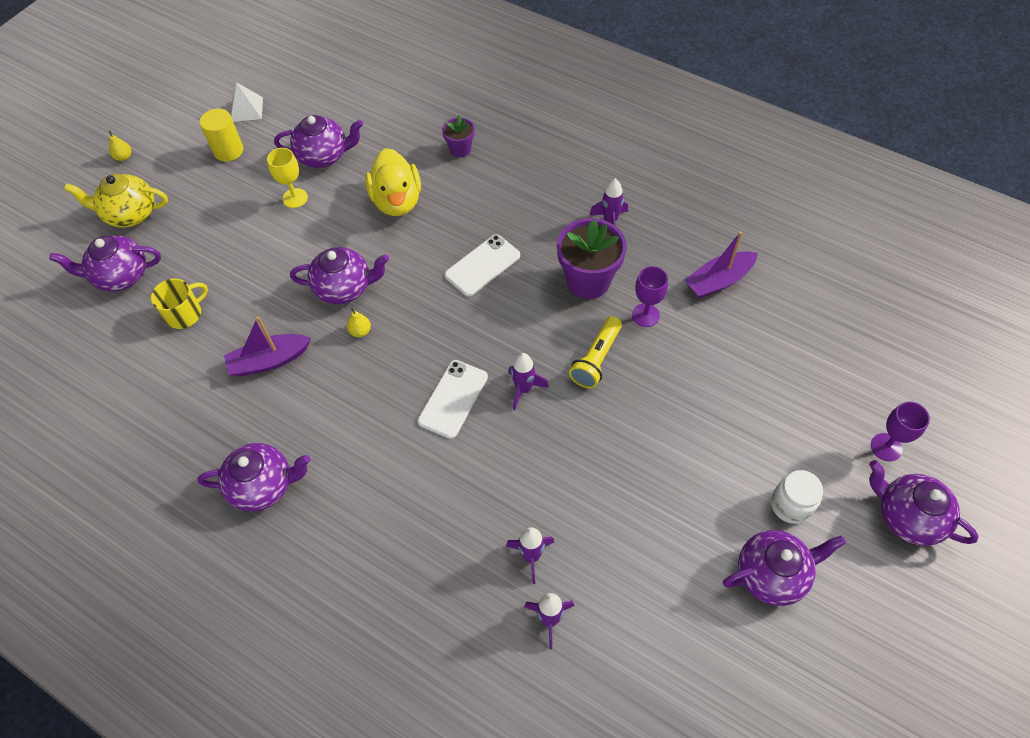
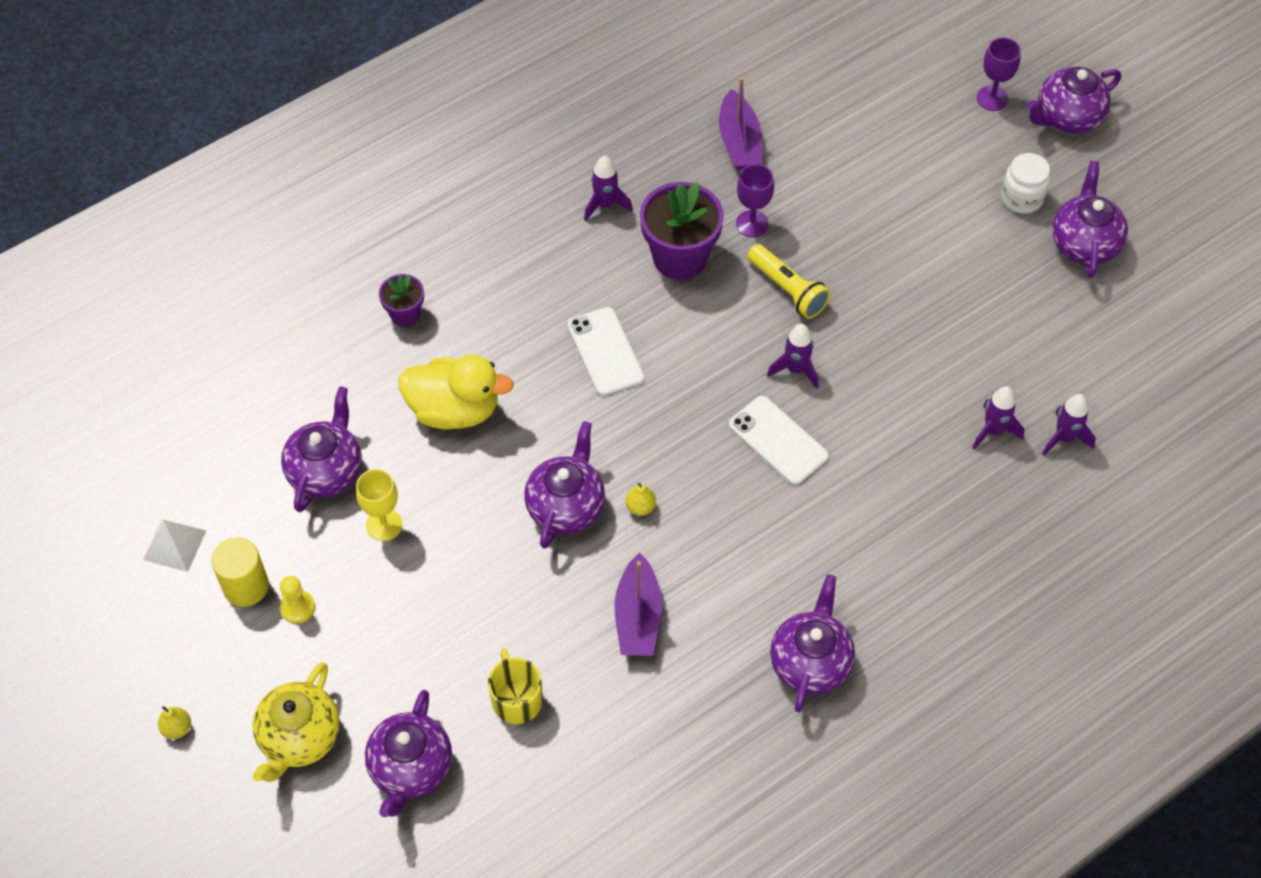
camera: 70 degrees left, 0 degrees up
(221, 179) = (297, 607): none -> yellow pawn

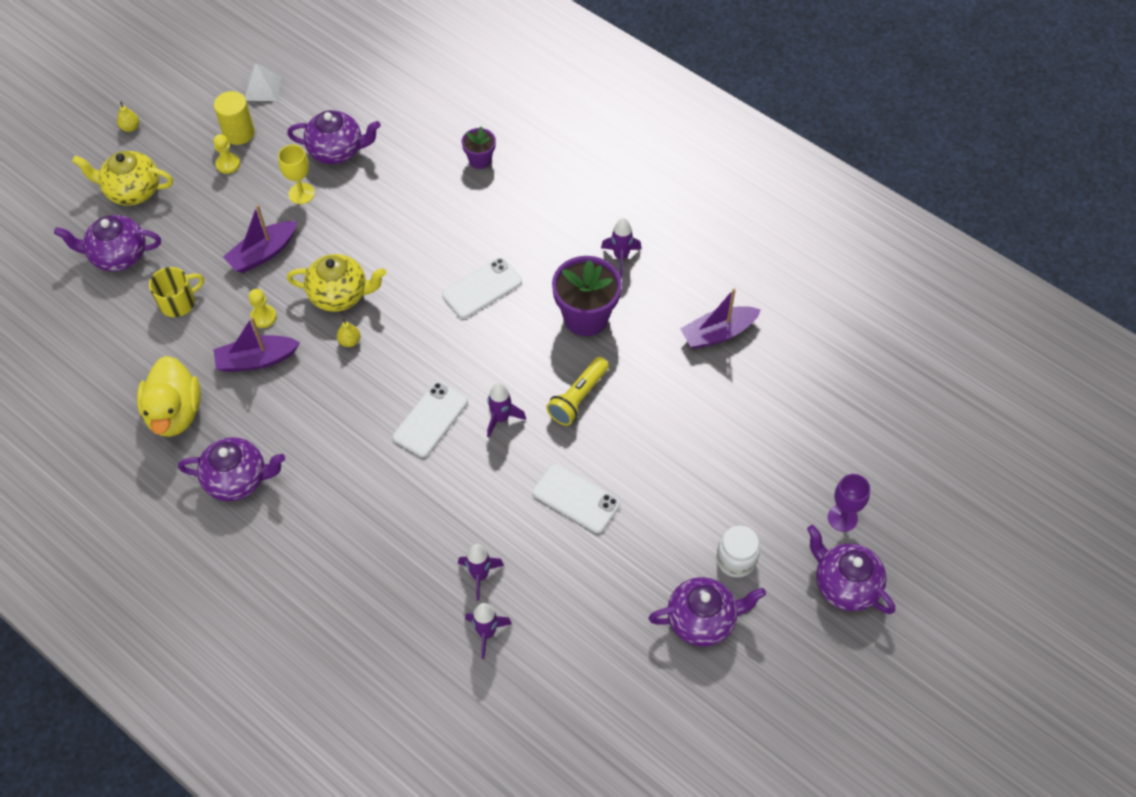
camera: 75 degrees right, 0 degrees up
(454, 410) = (406, 209): yellow duck -> yellow duck (175, 413)
(469, 585) = (263, 253): none -> purple boat
(566, 506) = (340, 295): purple teapot -> yellow teapot
(573, 599) = (263, 317): none -> yellow pawn
(752, 223) = (636, 359): purple goblet -> none
(917, 320) = (576, 498): none -> white phone

